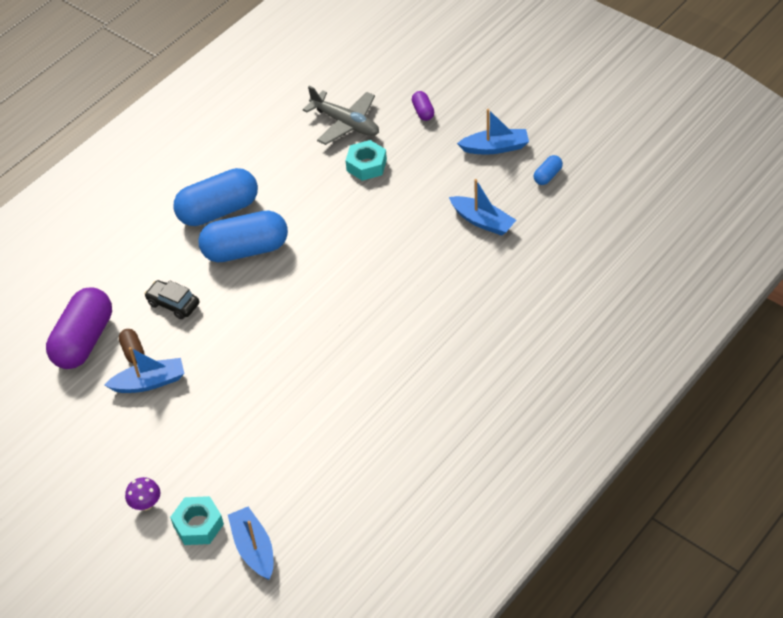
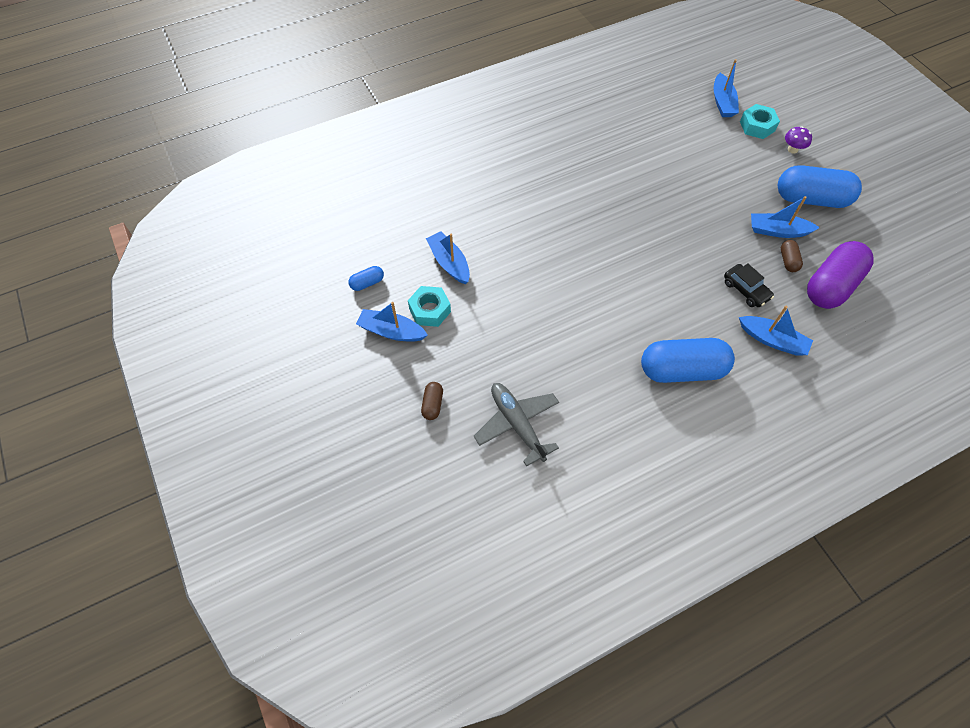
camera: 160 degrees left, 10 degrees up
(138, 266) = (772, 340): none -> blue boat
(245, 250) = (667, 317): blue capsule -> blue capsule (811, 199)
(366, 165) = (520, 363): turquoise nut -> turquoise nut (430, 310)
(423, 111) = (432, 404): purple capsule -> brown capsule

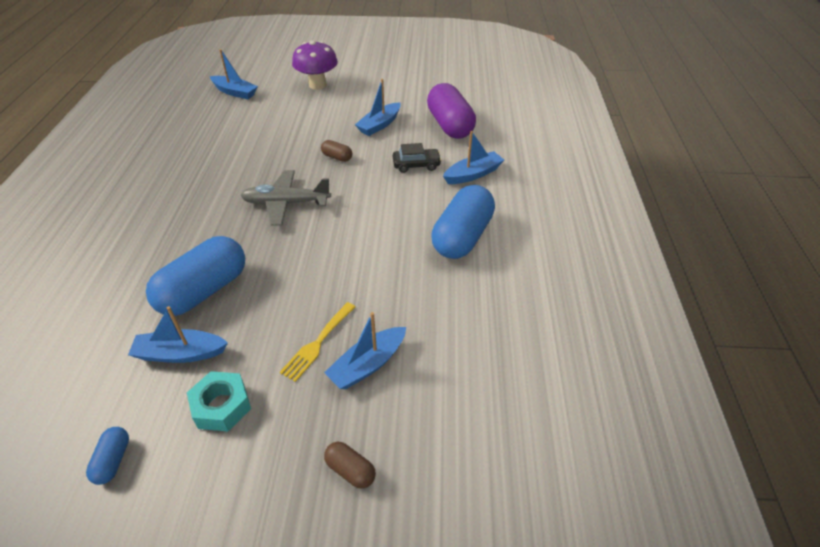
camera: 60 degrees left, 15 degrees down
(391, 331) = (210, 467): blue boat -> blue boat (368, 364)
(508, 332) = (317, 343): none -> yellow fork
(517, 424) = (434, 392): grey plane -> grey plane (286, 203)
(757, 126) = (278, 89): turquoise nut -> none
(788, 261) = (410, 133): brown capsule -> brown capsule (337, 157)
(792, 149) = (317, 85): purple mushroom -> purple mushroom, size x1.93
(811, 199) = (369, 98): blue capsule -> blue capsule (204, 291)

